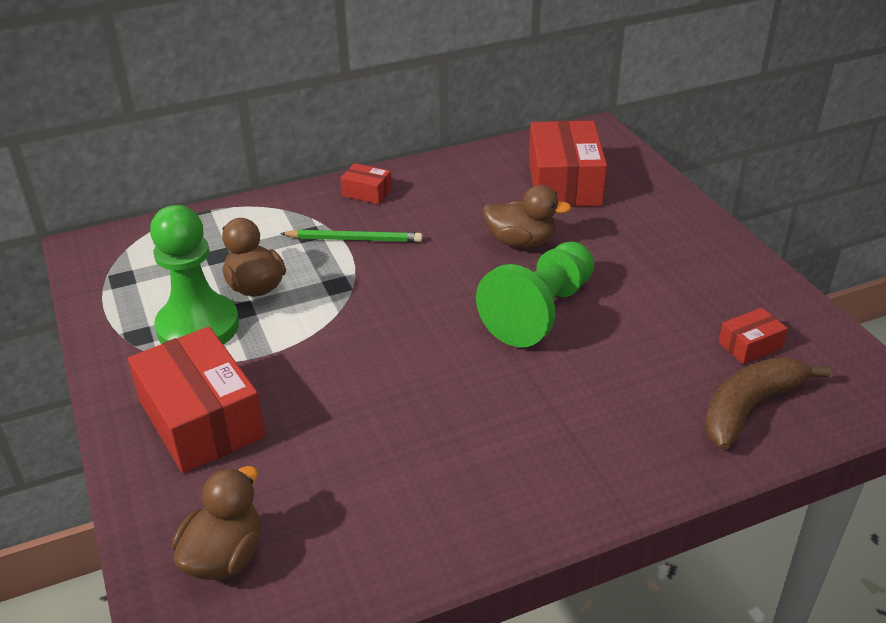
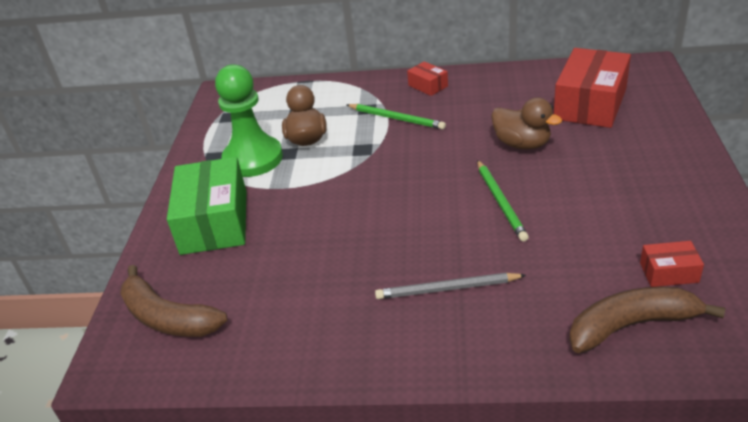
camera: 30 degrees right, 0 degrees up
(202, 419) = (214, 222): red box -> green box
(224, 556) = (168, 318): brown duck -> brown banana
(540, 311) = (500, 202): green pawn -> green pencil
(546, 422) = (447, 289): none -> grey pencil

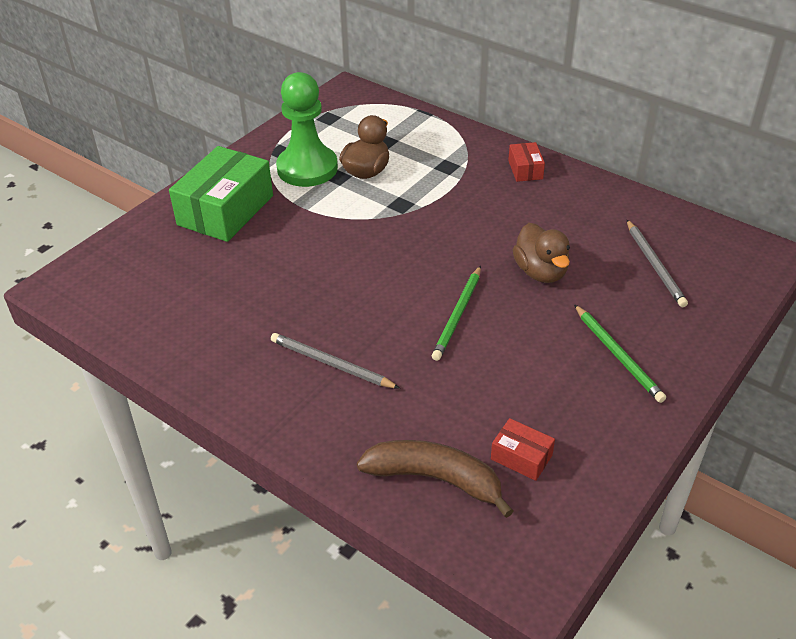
camera: 30 degrees right, 5 degrees up
(168, 318) = (123, 271): brown banana -> none
(396, 118) = (461, 189): green pencil -> green pencil (618, 355)
(590, 104) = (654, 265): red box -> grey pencil

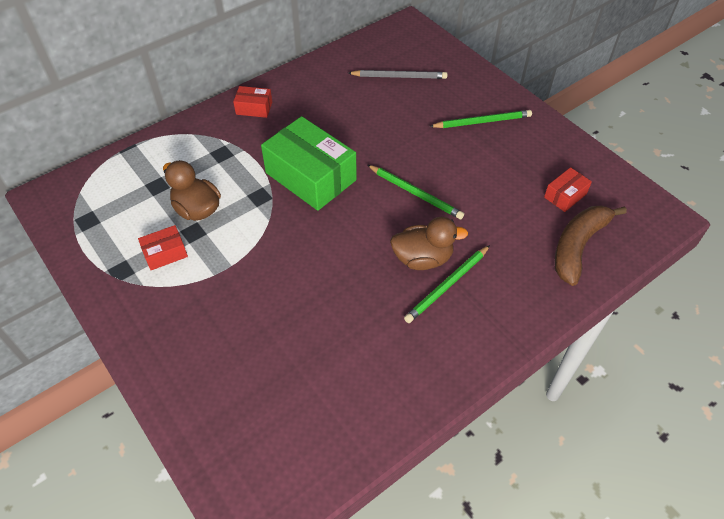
camera: 75 degrees left, 10 degrees up
(226, 210) = (198, 334): green box -> green box (311, 176)
(307, 168) = (165, 253): green pawn -> red box
(331, 364) = (447, 285): grey pencil -> green pencil
(540, 272) = (384, 134): brown duck -> brown duck (422, 258)

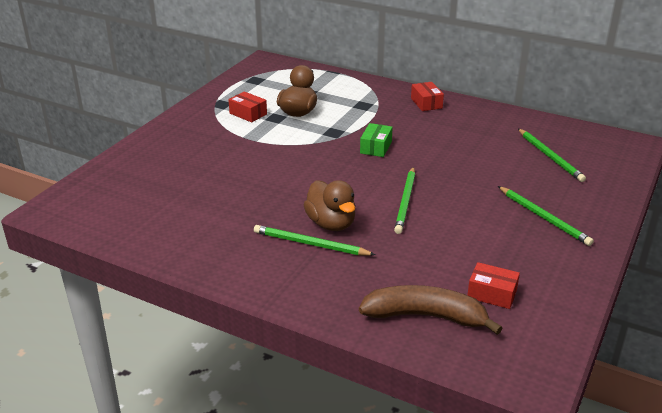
camera: 65 degrees right, 20 degrees down
(311, 176) = (376, 147): green box -> green box, size x0.47
(399, 76) = (550, 157): grey pencil -> green pencil

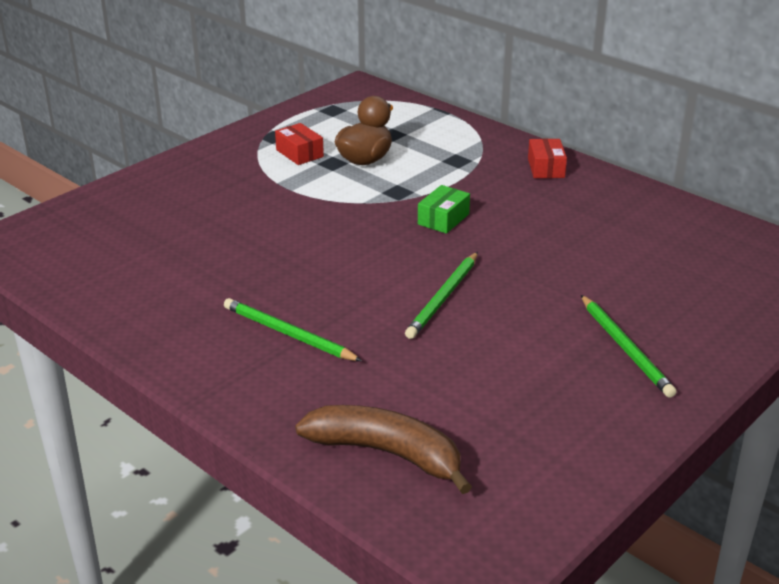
camera: 15 degrees right, 0 degrees up
(331, 224) = (329, 312): brown duck -> none
(492, 294) = (493, 439): red box -> none
(550, 157) = (683, 265): green pencil -> none

